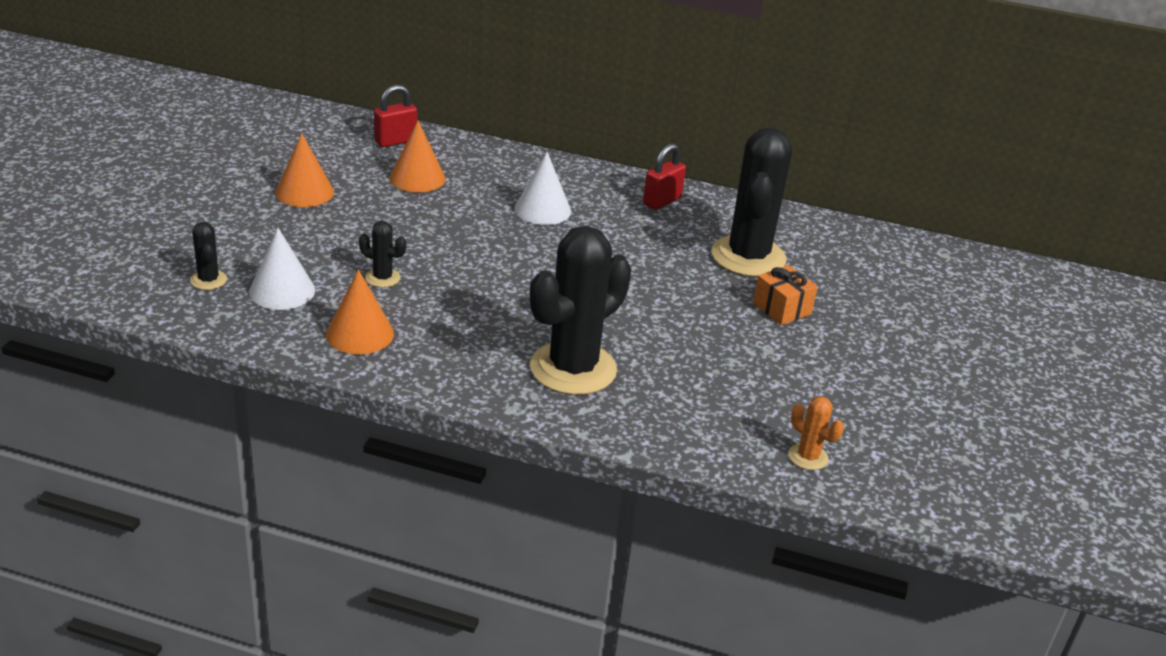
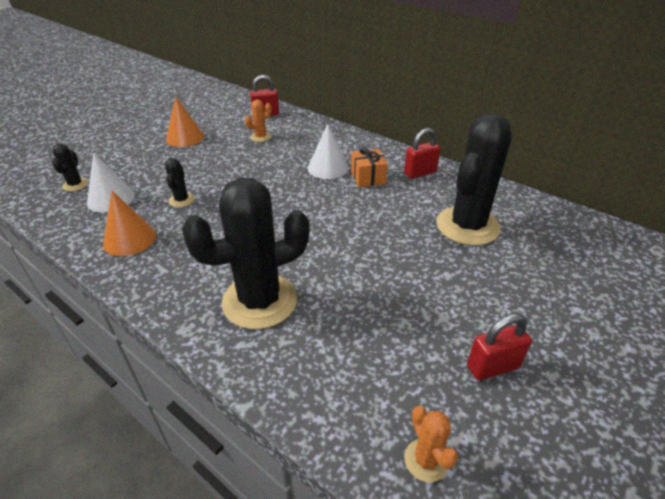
camera: 25 degrees right, 5 degrees up
(382, 278) = (181, 200): black cactus -> black cactus turned 45 degrees clockwise
(417, 178) = (260, 137): orange cone -> orange cactus
(782, 308) = (475, 278): orange gift -> orange gift (368, 178)
(831, 381) = (492, 367): none -> red padlock

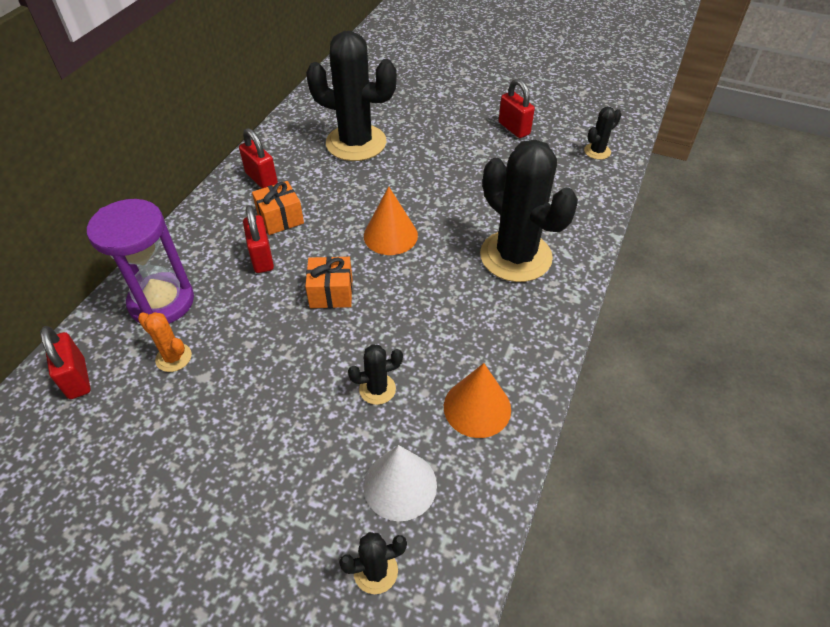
camera: 105 degrees left, 10 degrees up
(185, 138) = (180, 474): orange cone -> orange cone (390, 235)
(277, 192) = (331, 293): none -> orange gift
(306, 134) = (162, 302): none -> purple hourglass
(328, 168) = (262, 258): white cone -> red padlock
(426, 460) = (597, 151): orange cactus -> black cactus

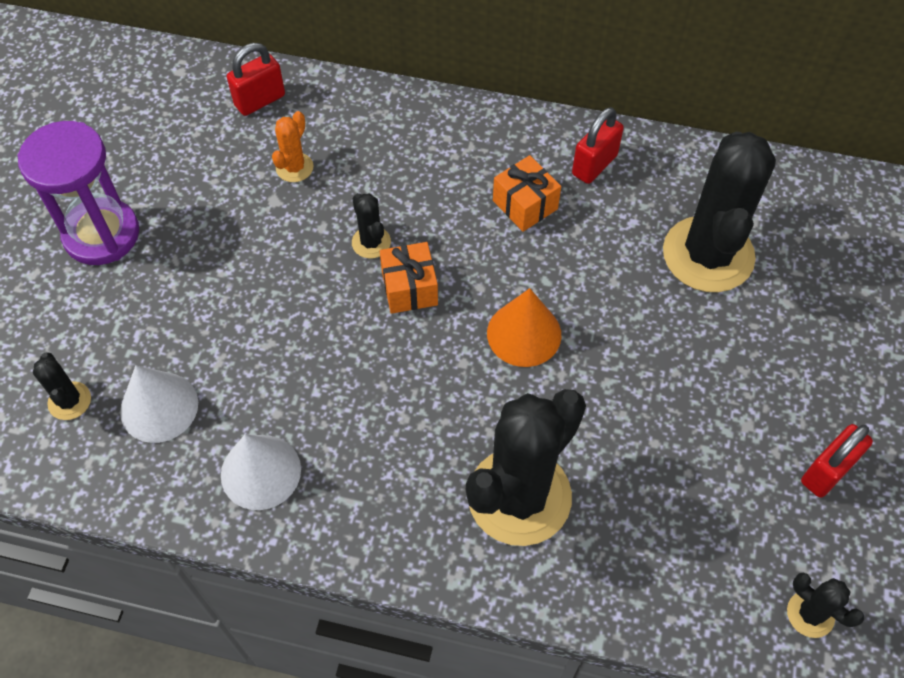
camera: 80 degrees right, 10 degrees up
(162, 302) = (367, 132): purple hourglass -> purple hourglass (101, 234)
(262, 258) = (452, 204): red padlock -> none
(377, 389) = (275, 364): black cactus -> black cactus (371, 242)
(477, 407) = (260, 472): orange cone -> white cone

